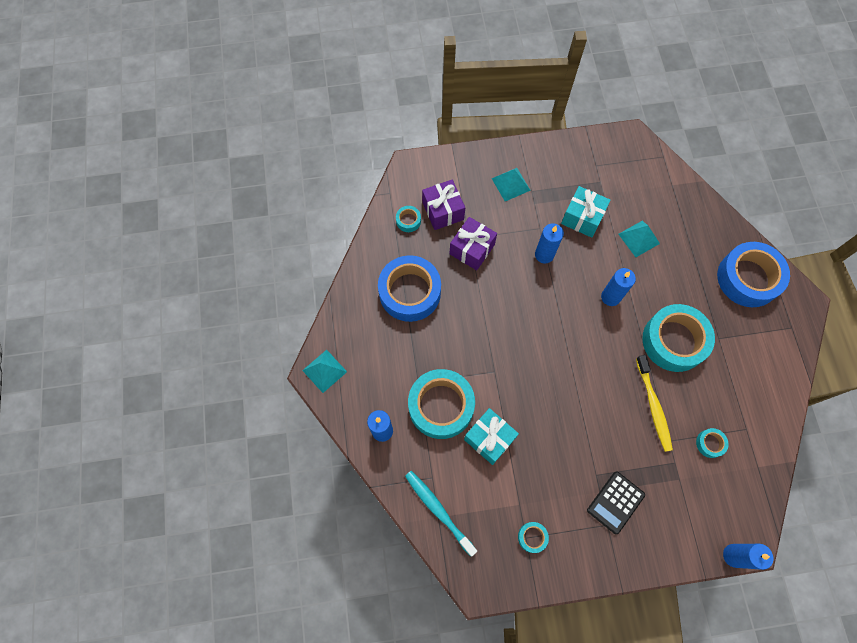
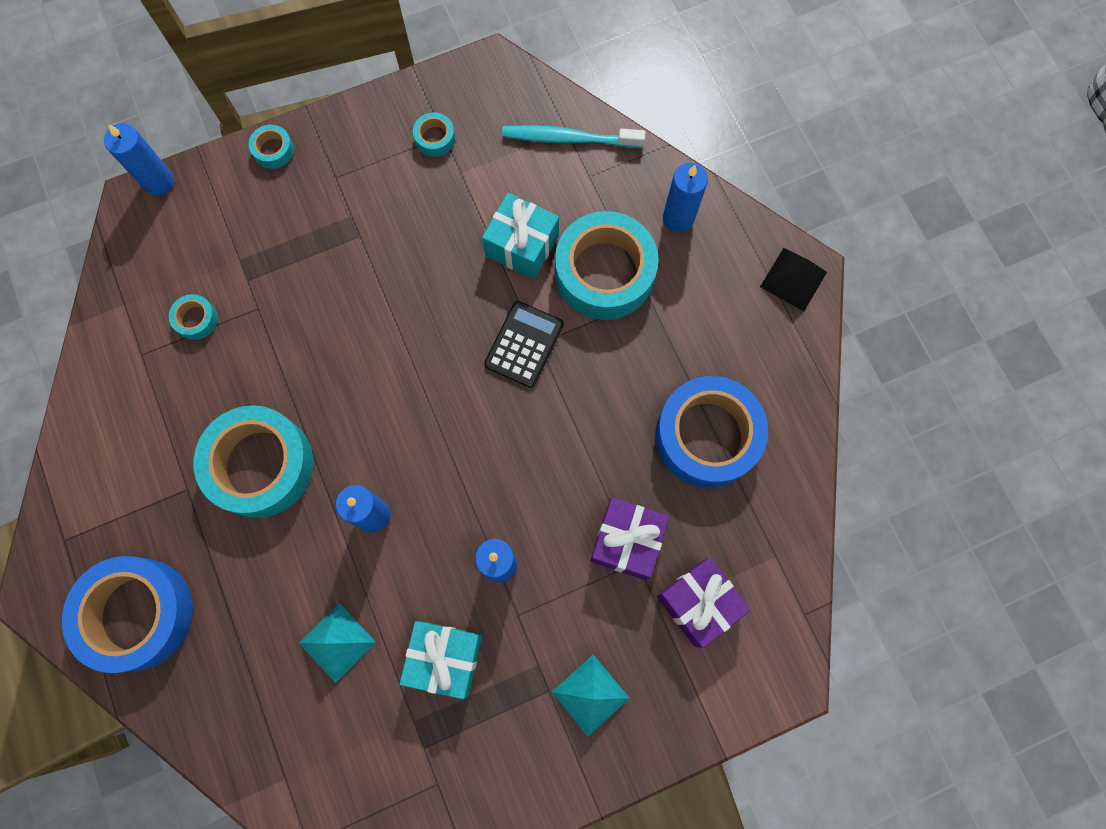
camera: 165 degrees right, 5 degrees up
(324, 371) = (793, 279): turquoise pyramid -> black pyramid
(408, 221) = (752, 567): turquoise tape -> turquoise tape (273, 150)
(438, 510) = (569, 139): turquoise toothbrush -> turquoise toothbrush turned 150 degrees clockwise
(615, 502) = (327, 207): black calculator -> black calculator (524, 344)
(653, 406) = (285, 352): yellow toothbrush -> none

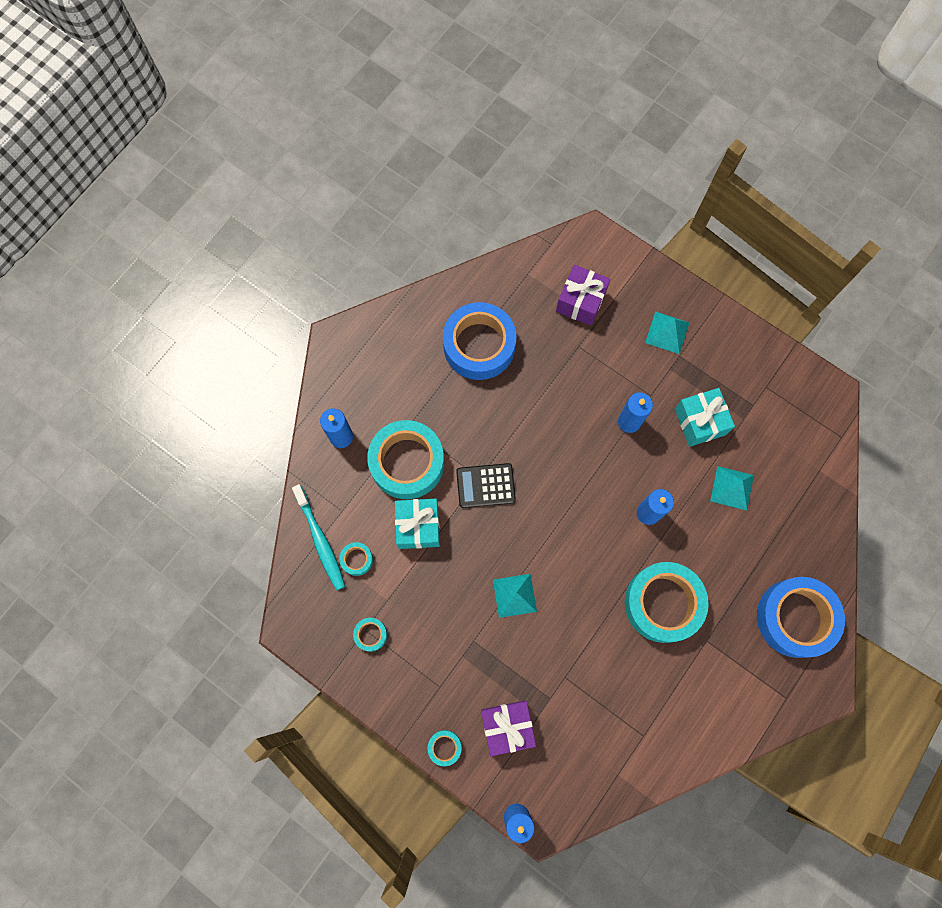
camera: 120 degrees left, 0 degrees up
(196, 319) = (597, 715): turquoise tape -> turquoise tape (357, 559)
(379, 305) = (514, 595): none -> turquoise pyramid
(627, 541) = (570, 358): purple gift -> purple gift (507, 726)
(793, 279) = (345, 345): black pyramid -> none

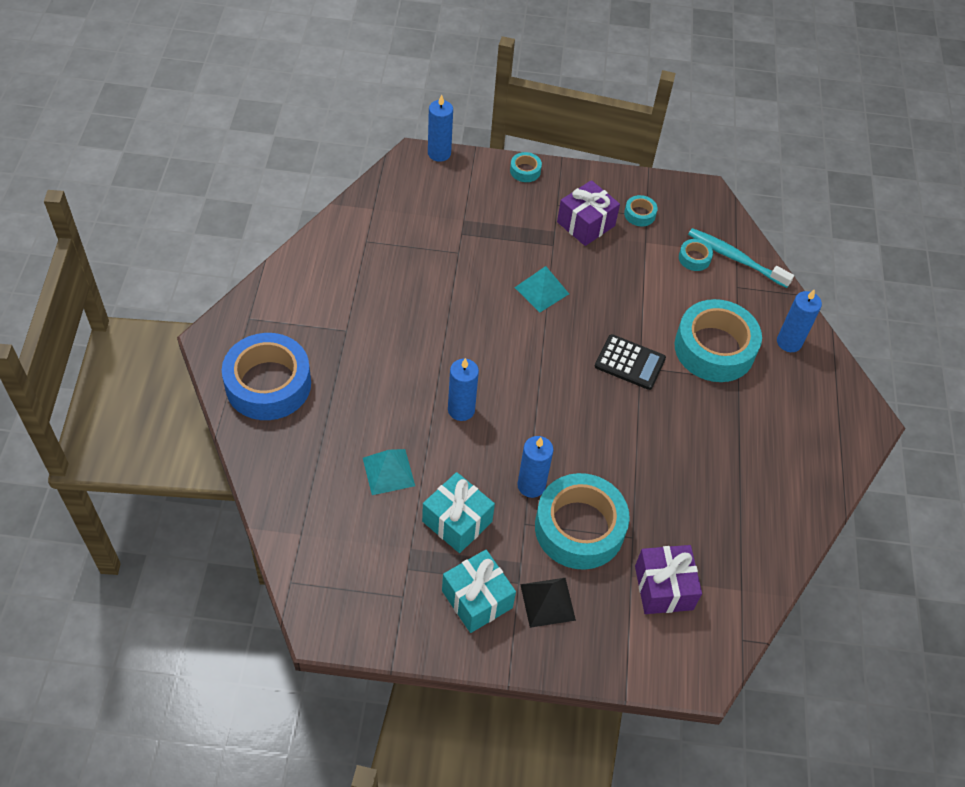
camera: 145 degrees right, 20 degrees down
(418, 526) = (663, 304): turquoise gift -> turquoise gift (477, 599)
(479, 345) = (732, 485): blue tape -> none
(485, 486) = (630, 362): black calculator -> black calculator turned 60 degrees clockwise
(507, 726) = (485, 202): purple gift -> purple gift (586, 224)
(663, 603) = (403, 341): turquoise tape -> turquoise tape (579, 528)
(667, 332) = (547, 602): turquoise pyramid -> black pyramid

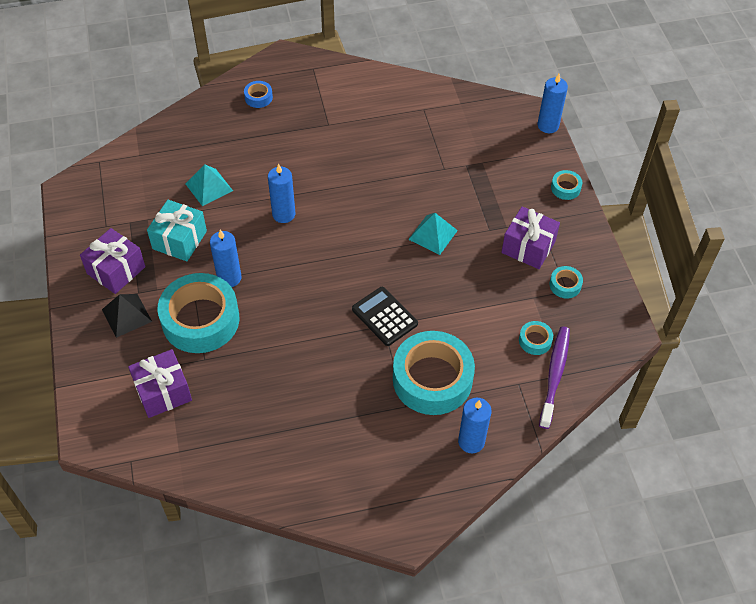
camera: 75 degrees right, 0 degrees up
(268, 384) = (258, 97): blue tape -> blue tape, size x0.42
(477, 599) = (116, 270): turquoise gift -> purple gift
(630, 362) = (384, 316): black calculator -> black calculator turned 135 degrees clockwise
(735, 258) = (554, 375): turquoise toothbrush -> purple toothbrush

